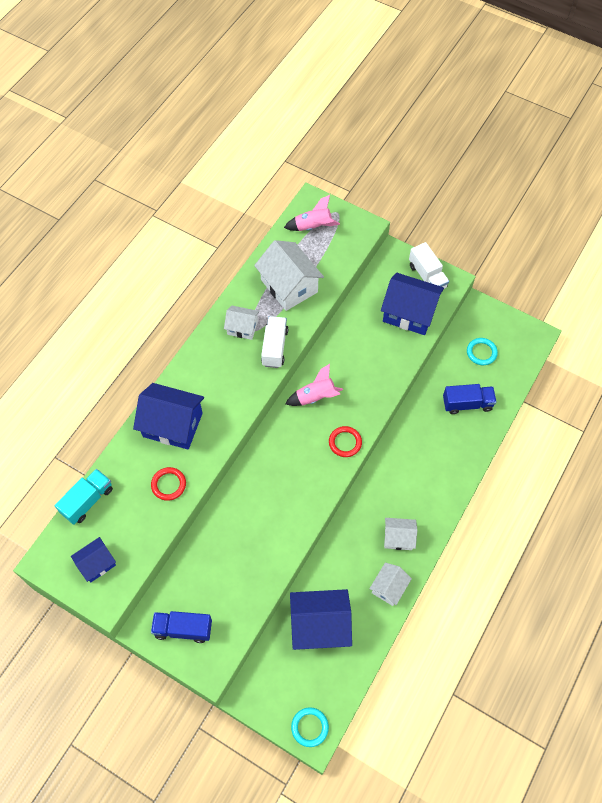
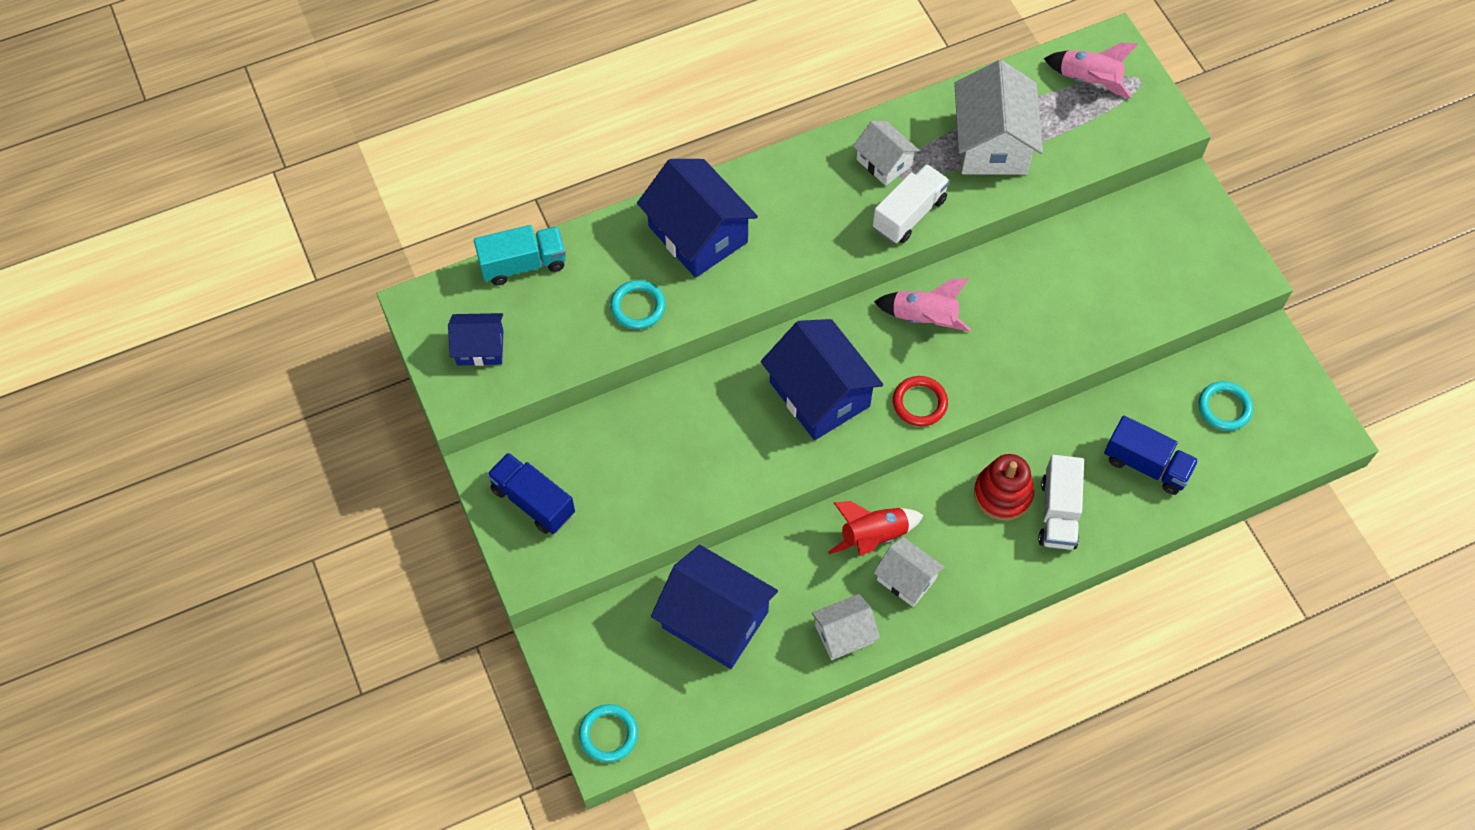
camera: 35 degrees right, 0 degrees up
(168, 484) = (638, 306): red ring -> turquoise ring
(366, 526) = (873, 536): none -> red rocket
(409, 313) = (1148, 284): blue house -> blue house (819, 394)
(412, 462) = (1002, 494): none -> red stacking toy
(427, 276) = (1216, 248): white truck -> white truck (1058, 513)

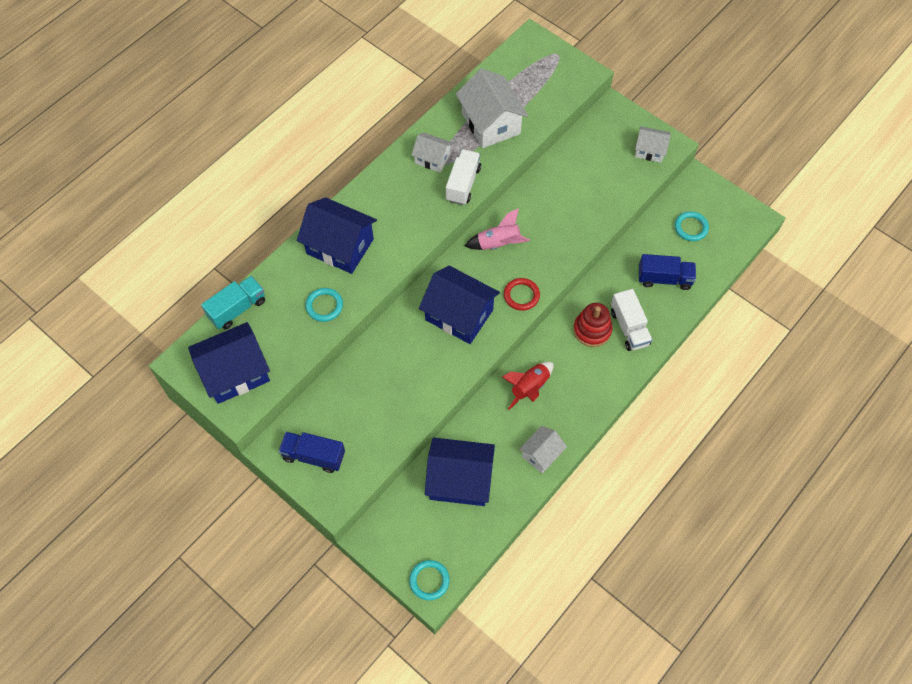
camera: 25 degrees left, 0 degrees up
(480, 348) = (235, 373): blue house -> blue house, size x1.78
(906, 579) = (561, 405): white house -> white house (650, 150)
(1088, 81) = (528, 65): pink rocket -> none

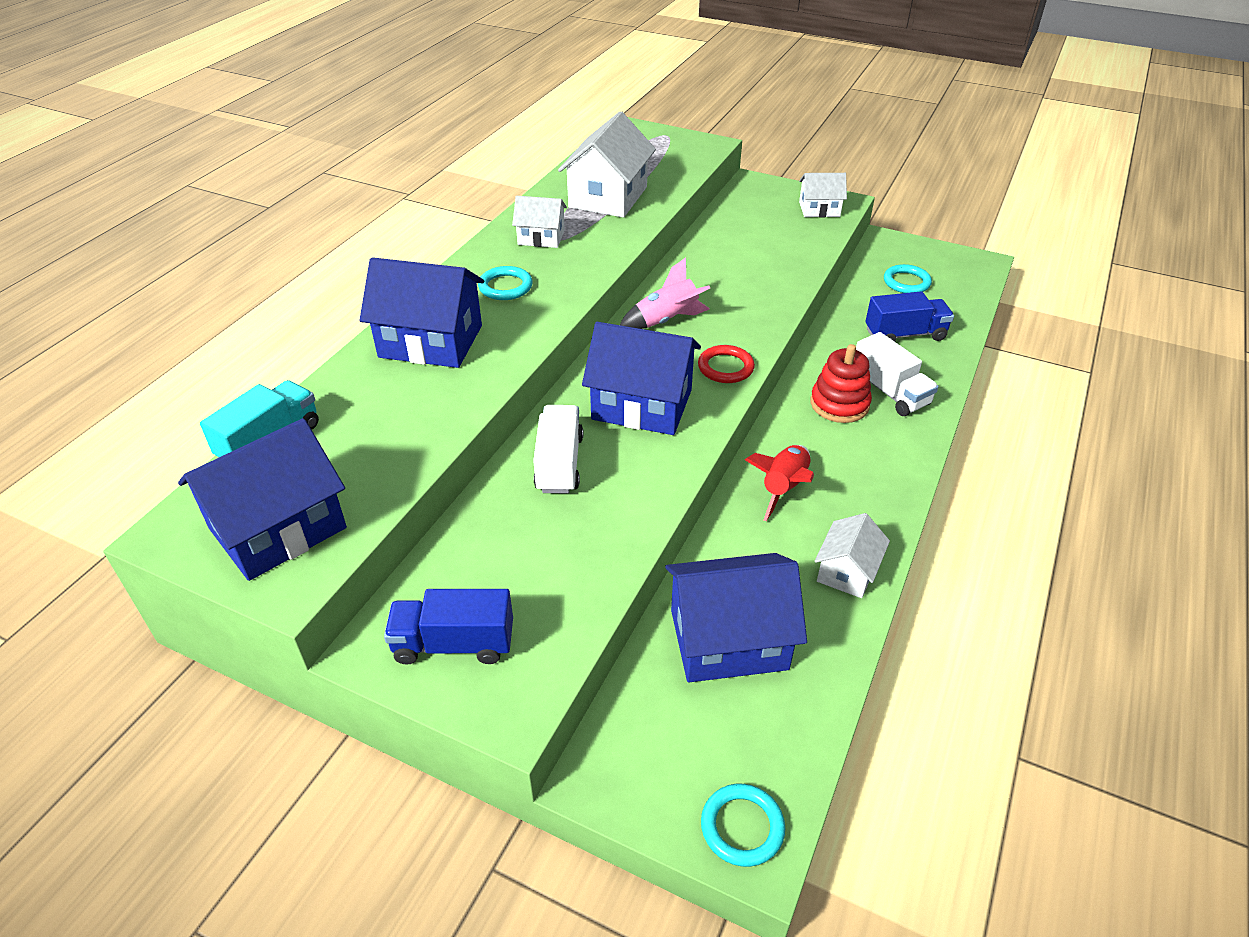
camera: 15 degrees left, 20 degrees down
(324, 306) = (423, 412): turquoise ring -> turquoise ring (505, 287)
(463, 184) = (594, 253): white truck -> white truck (559, 464)
(490, 123) = (608, 197): white house -> white house turned 60 degrees clockwise

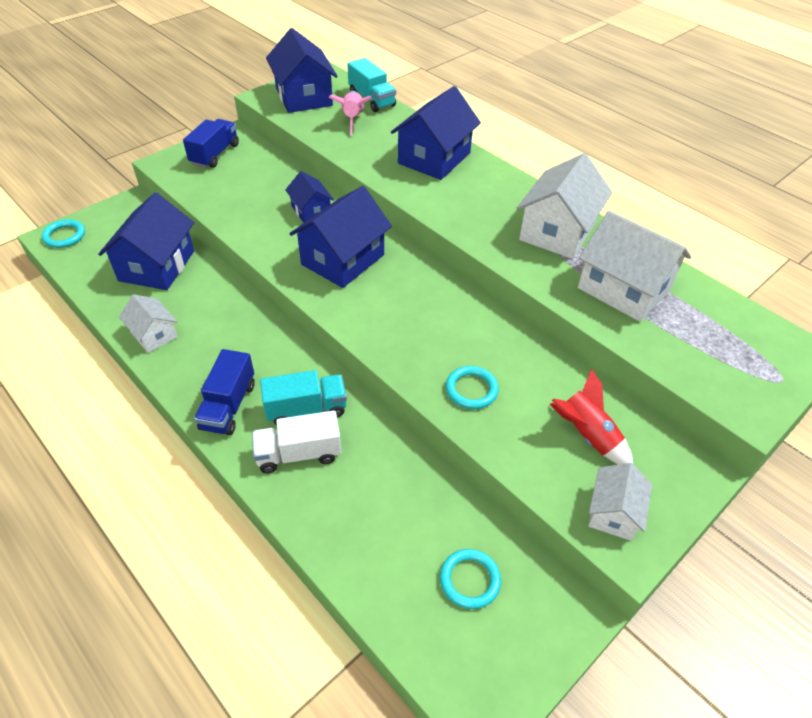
camera: 110 degrees right, 5 degrees up
(505, 287) = (487, 199): turquoise ring -> turquoise ring (471, 390)
(541, 237) = (557, 231): white house -> white house, size x1.78
(559, 464) = (311, 211): white truck -> blue house
(666, 320) = (439, 303): pink rocket -> pink rocket (353, 119)
(725, 367) = (357, 316): red ring -> none
(783, 488) = (244, 334): red rocket -> red rocket (587, 435)
(839, 404) = (306, 409): red stacking toy -> turquoise truck
(905, 334) = (373, 517): blue truck -> blue truck (228, 406)

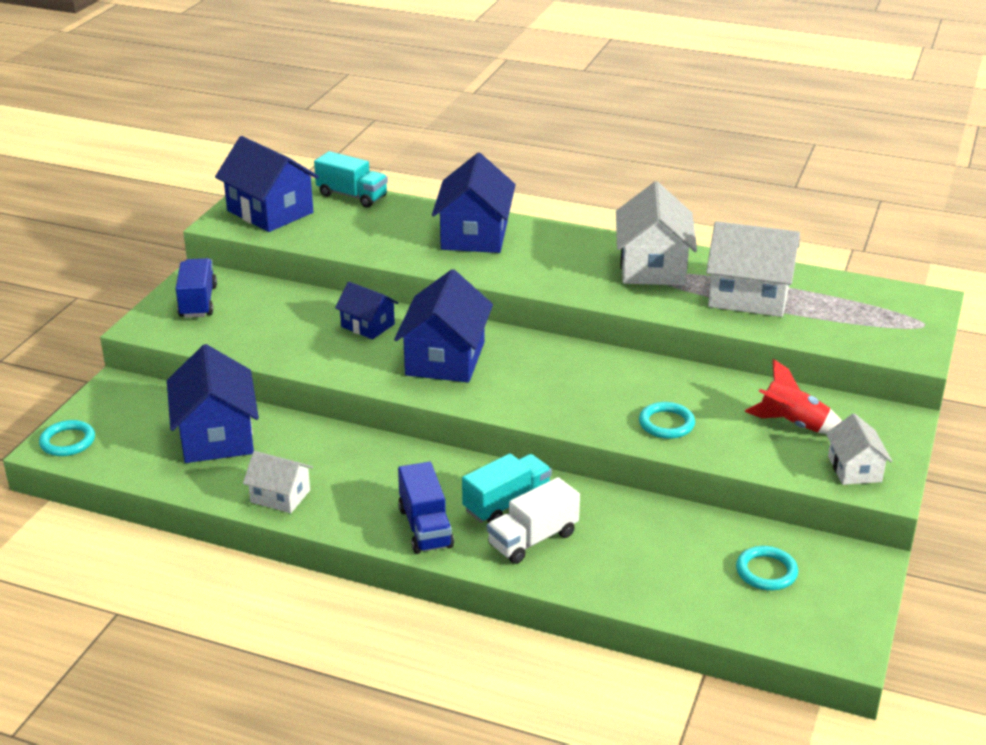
camera: 25 degrees left, 15 degrees down
(353, 119) = (350, 220): pink rocket -> none

